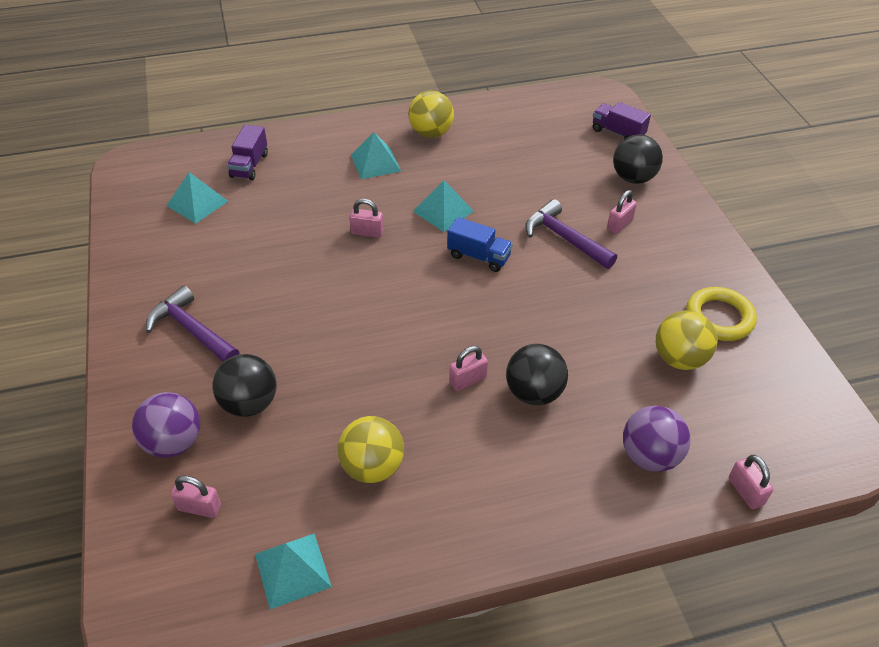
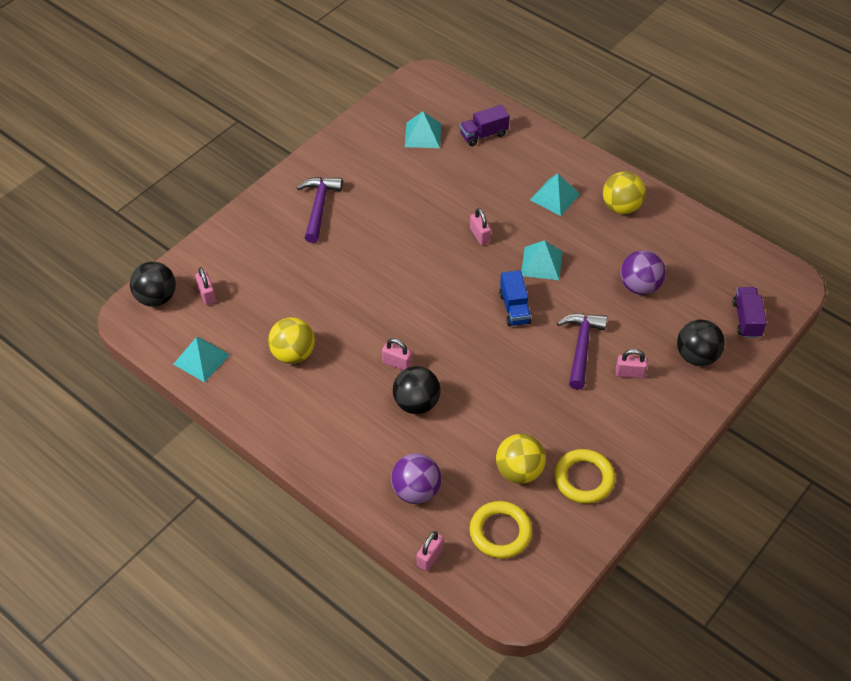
camera: 55 degrees right, 5 degrees up
(173, 443) = (237, 255): purple ball -> purple ball (639, 286)
(249, 403) = (290, 270): black ball -> black ball (156, 298)
(746, 414) = (500, 532): none -> yellow ring

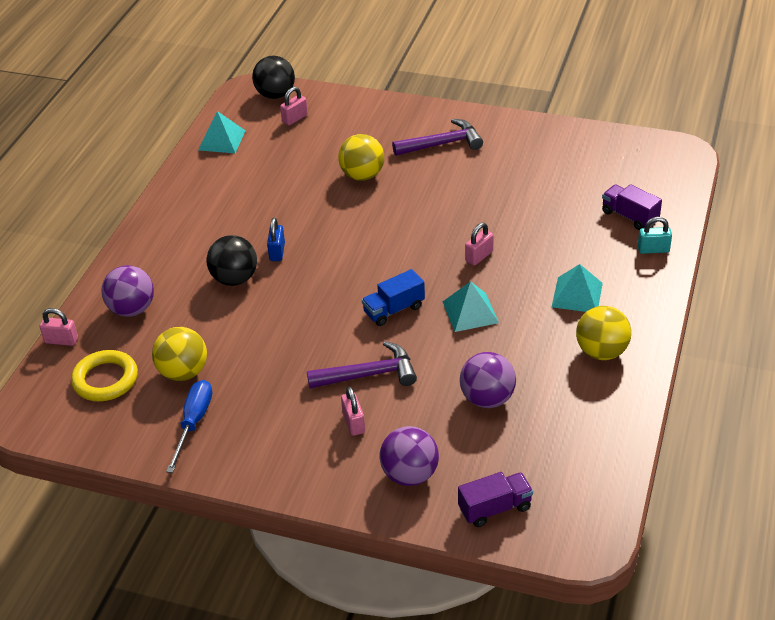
camera: 70 degrees right, 10 degrees down
(293, 354) = (254, 187): yellow ball -> yellow ball (362, 175)
(397, 363) = (277, 252): pink padlock -> blue padlock
(423, 135) = (593, 176): turquoise pyramid -> none
(528, 137) = (653, 249): none -> turquoise padlock
(584, 479) = (193, 423): yellow ring -> blue screwdriver
(696, 356) = (410, 475): black ball -> purple ball

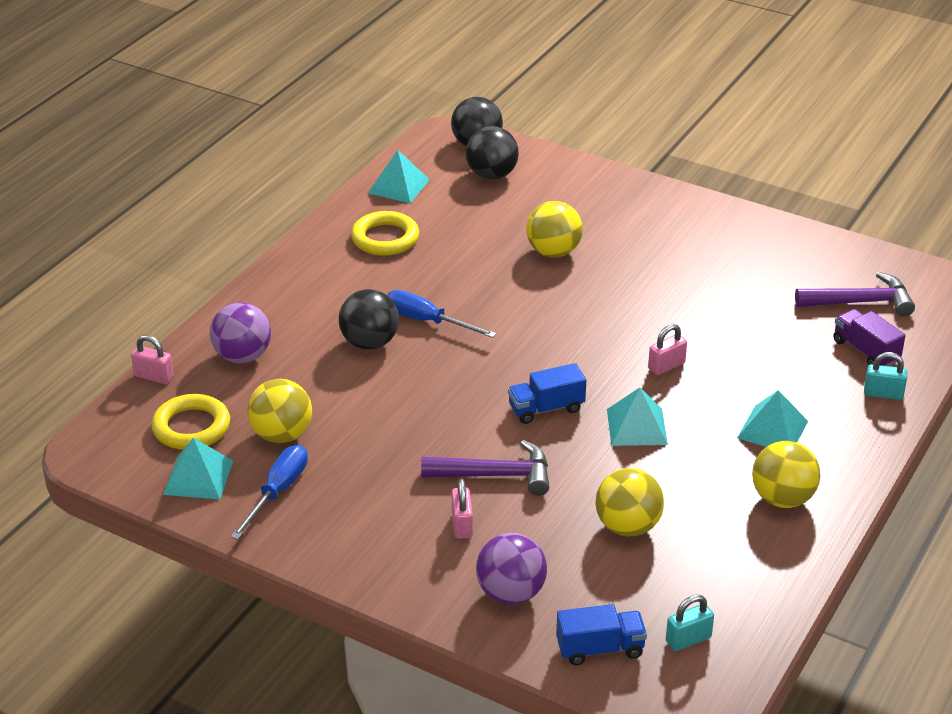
camera: 10 degrees right, 5 degrees down
(123, 423) = (198, 477): none -> turquoise pyramid
(223, 187) = (385, 238): none -> yellow ring
(277, 252) = (427, 321): blue padlock -> blue screwdriver
(295, 118) = (492, 175): pink padlock -> black ball
(442, 144) = (661, 231): purple hammer -> purple hammer (861, 302)
(487, 399) = (627, 527): purple ball -> yellow ball
(495, 508) = (600, 649): purple truck -> blue truck
(562, 486) = (688, 639): none -> turquoise padlock

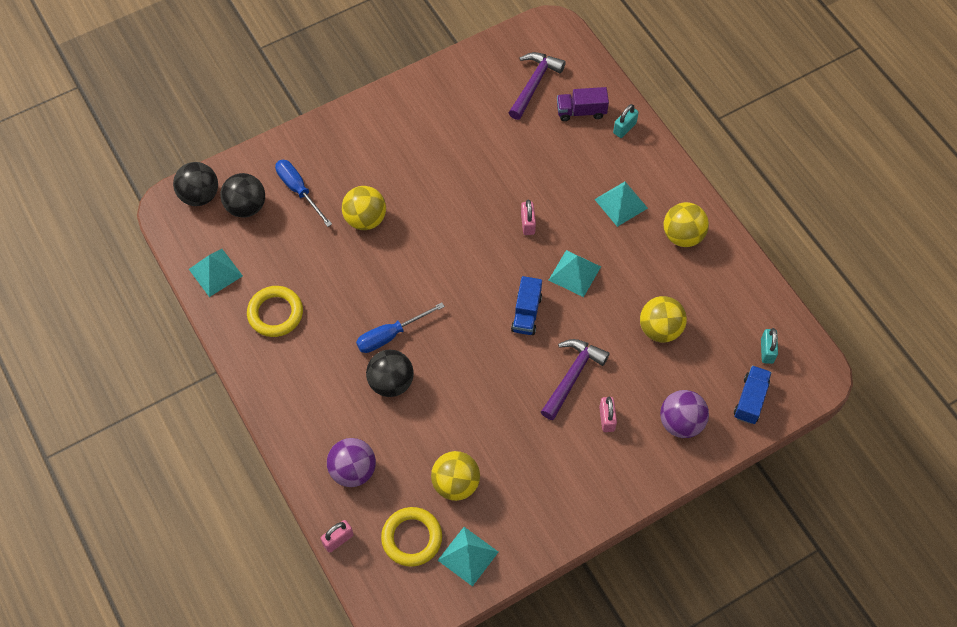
camera: 60 degrees left, 25 degrees up
(277, 492) = (512, 512): blue screwdriver -> blue screwdriver (299, 190)
(462, 525) = (606, 419): pink padlock -> pink padlock turned 60 degrees clockwise

